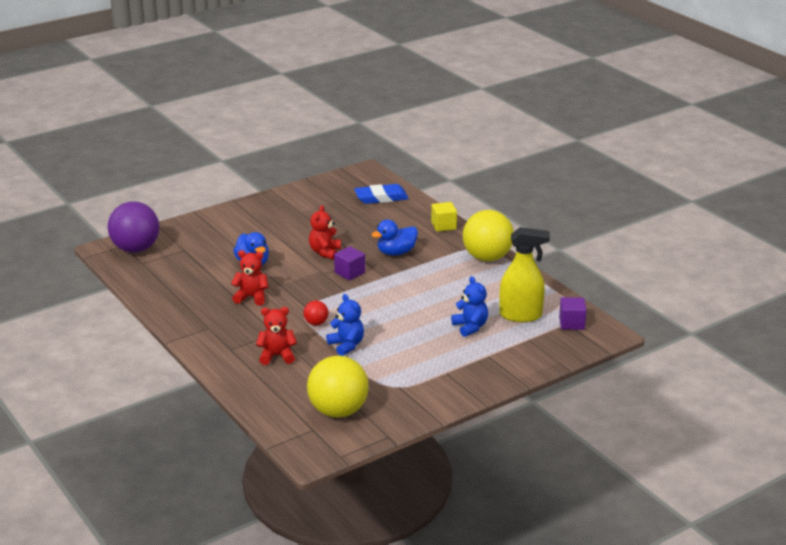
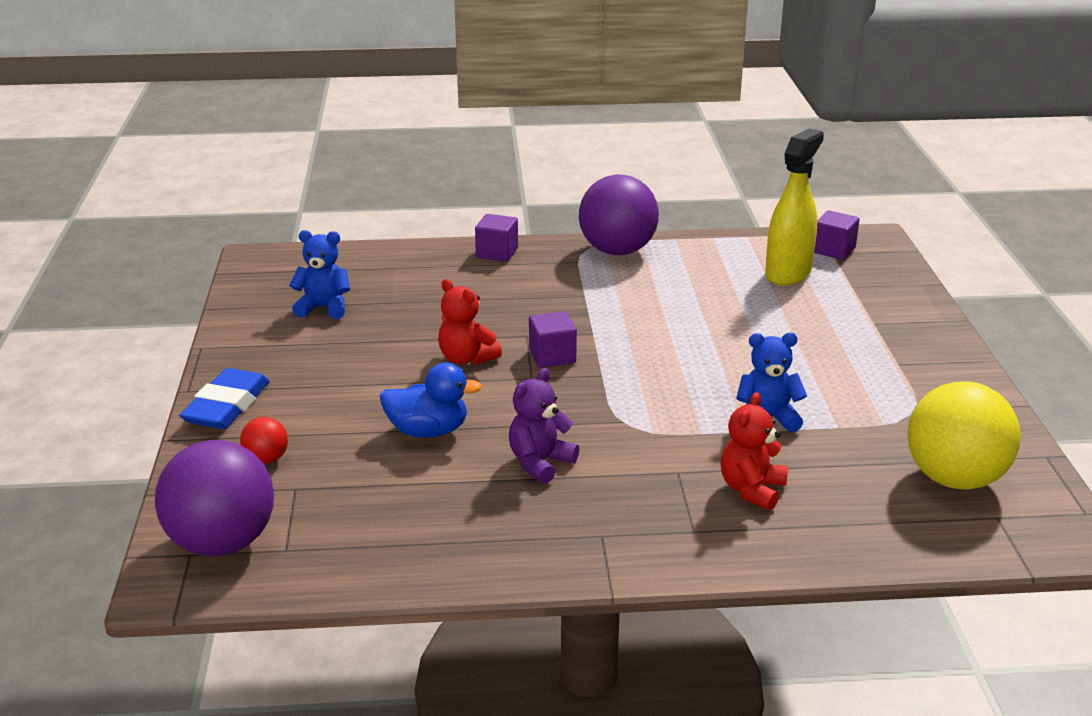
camera: 60 degrees left, 0 degrees up
(251, 297) = (540, 463): red teddy bear -> purple teddy bear
(316, 323) = (678, 426): red ball -> red ball (266, 459)
(381, 197) = (357, 270): blue eraser -> blue eraser (227, 406)
(396, 252) = (532, 305): blue duck -> none
(443, 226) = (497, 253): yellow cube -> purple cube
(470, 327) = (790, 313): blue teddy bear -> blue teddy bear (324, 308)
(487, 257) = (617, 251): yellow ball -> purple ball

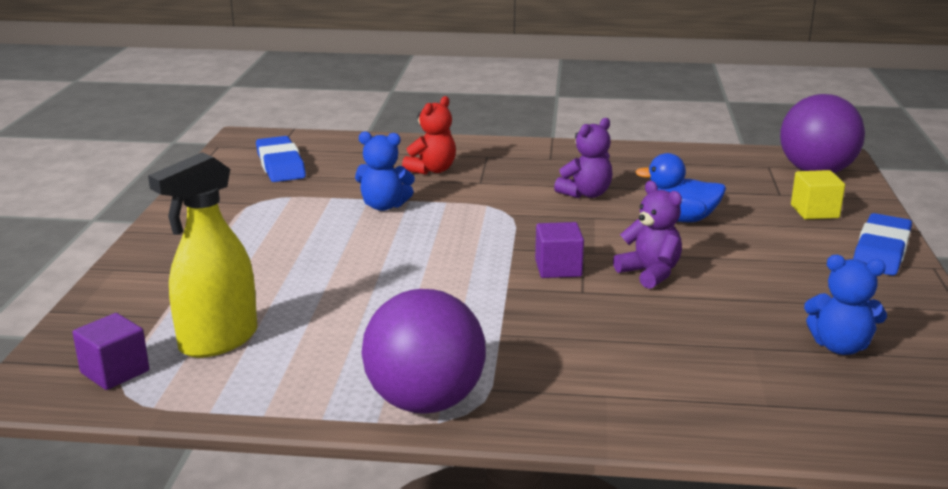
camera: 170 degrees left, 5 degrees down
(266, 459) = (814, 211): red ball -> yellow cube
(466, 358) = (650, 273): red teddy bear -> purple teddy bear
(497, 253) = (610, 417): purple cube -> none
(954, 479) = (280, 165): yellow ball -> blue eraser

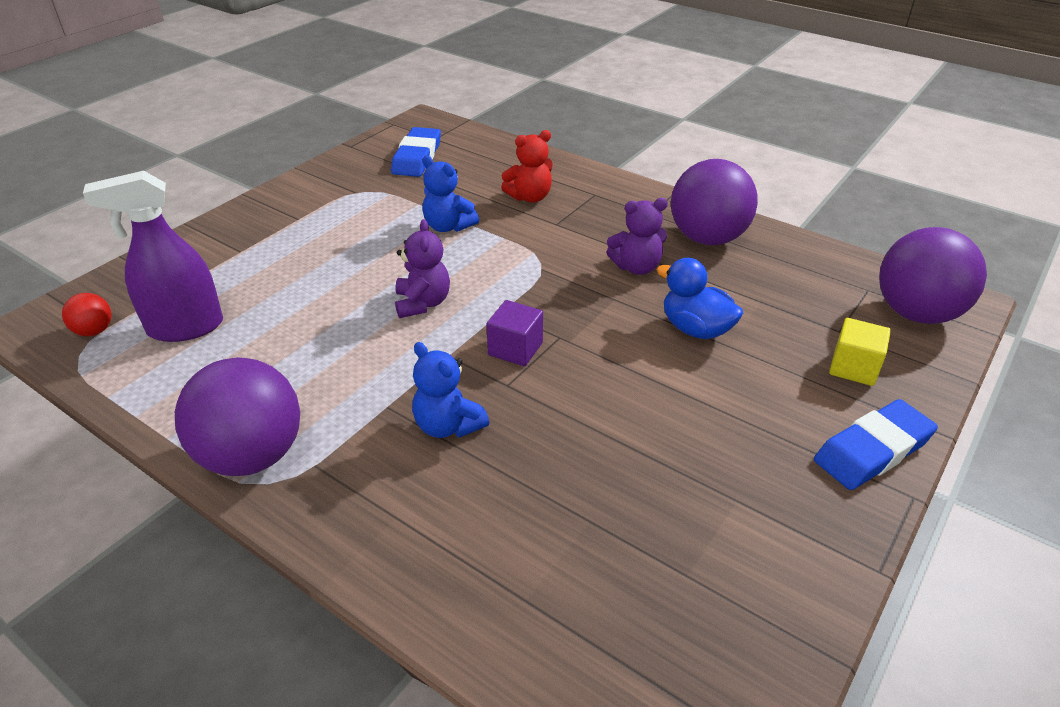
camera: 30 degrees right, 15 degrees up
(115, 372) = (94, 331): purple cube -> red ball
(218, 341) = (185, 328): yellow spray bottle -> purple spray bottle
(616, 163) = (707, 238): none -> purple ball
(650, 273) = (591, 386): purple teddy bear -> purple teddy bear (422, 303)
(840, 346) = (680, 560): blue teddy bear -> blue teddy bear (448, 426)

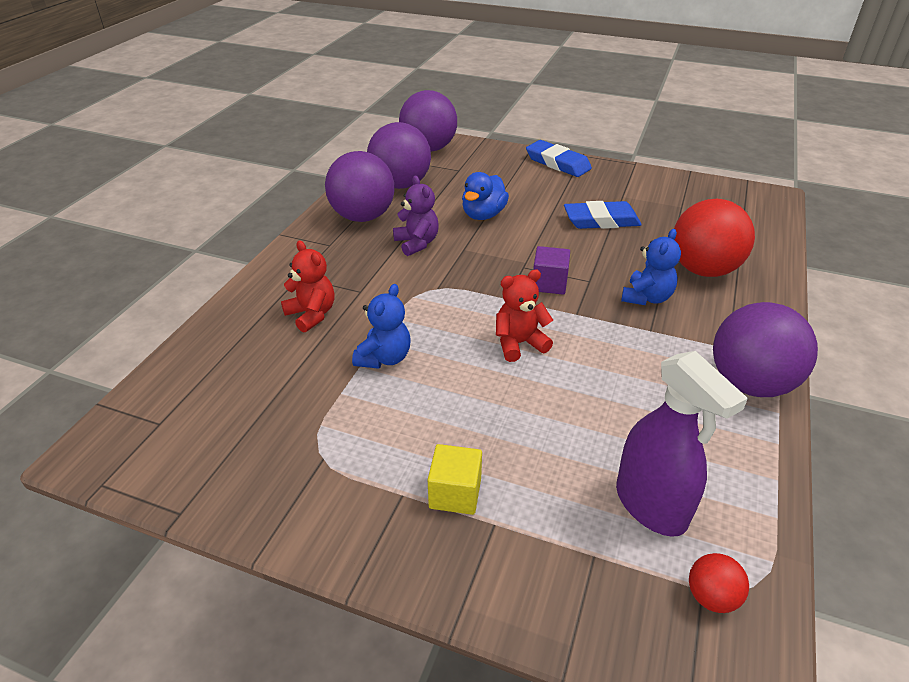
camera: 105 degrees left, 0 degrees up
(417, 157) = (219, 426): blue eraser -> blue eraser (601, 220)
(422, 303) = (519, 343): purple teddy bear -> red teddy bear
(483, 515) = (703, 269): none -> red ball
(791, 273) = (400, 184): none -> purple ball
(853, 368) = (492, 166): yellow cube -> yellow cube (455, 493)

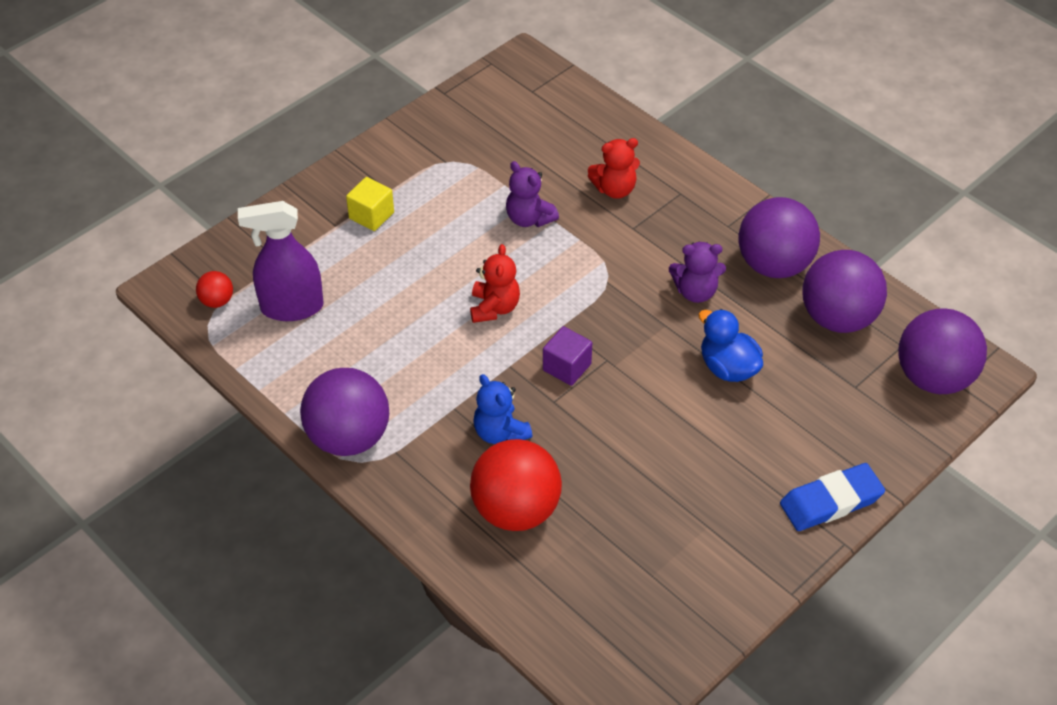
camera: 115 degrees right, 10 degrees up
(384, 358) = (529, 218): blue teddy bear -> purple teddy bear
(601, 220) = (661, 472): blue eraser -> none

